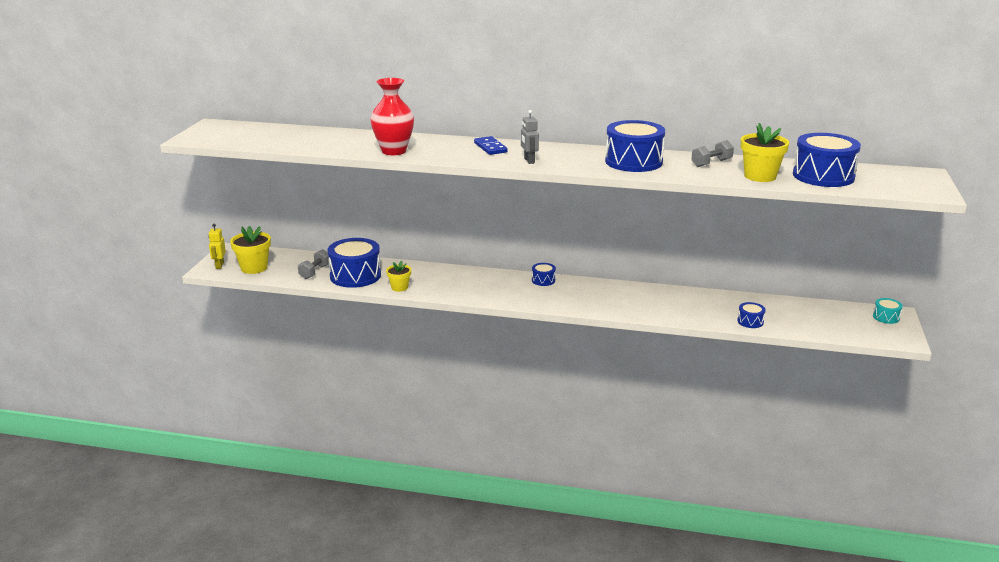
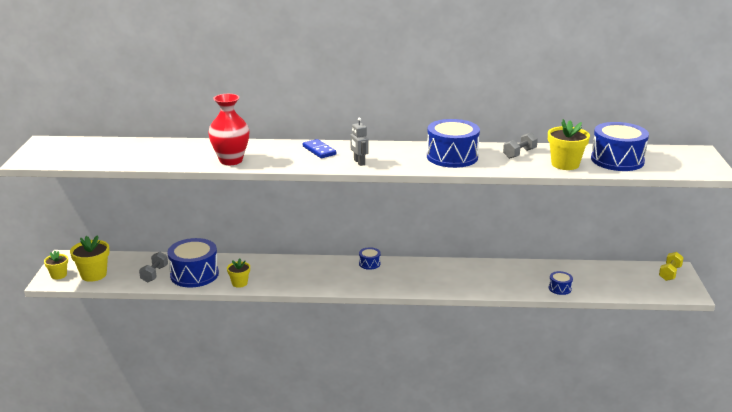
camera: 10 degrees left, 0 degrees up
(219, 265) = (58, 275): yellow robot -> yellow flower pot
(886, 317) = (670, 273): turquoise drum -> yellow dumbbell

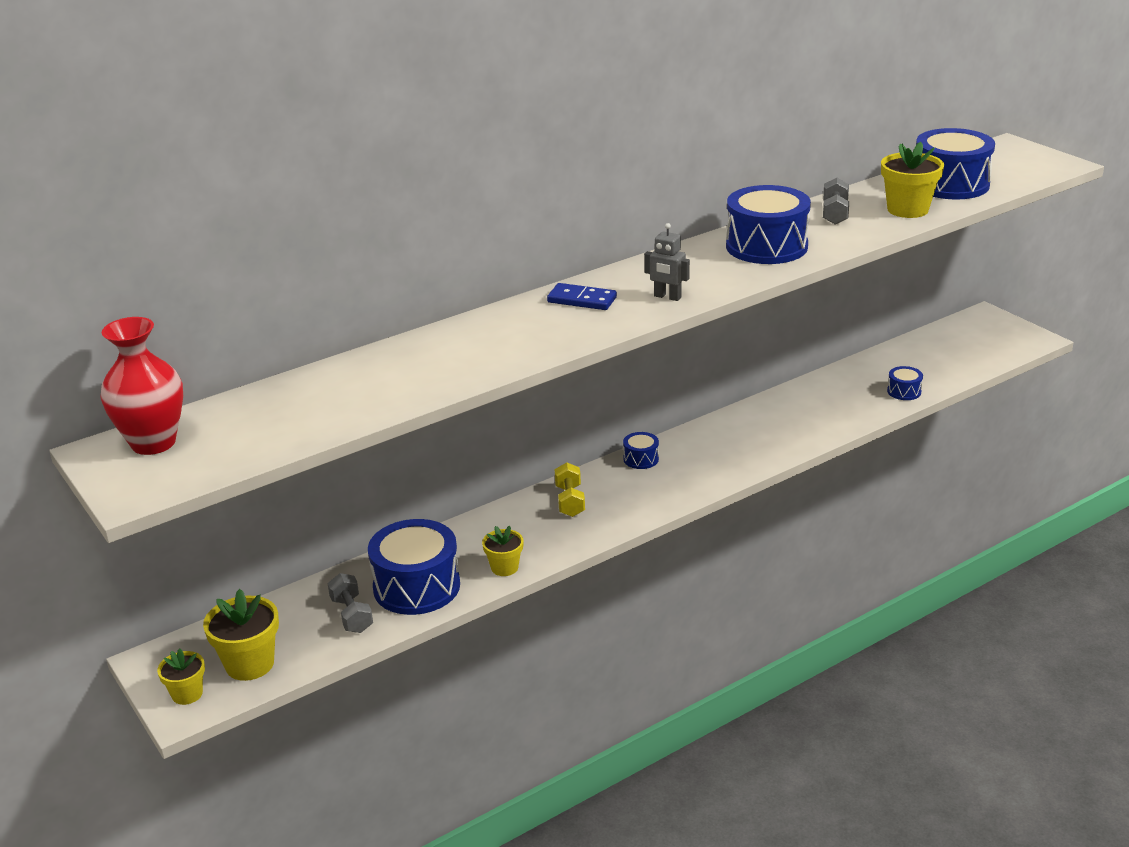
camera: 35 degrees left, 5 degrees up
(231, 160) = (484, 362): red vase -> red vase (153, 443)
(670, 273) = (985, 323): yellow dumbbell -> yellow dumbbell (570, 501)

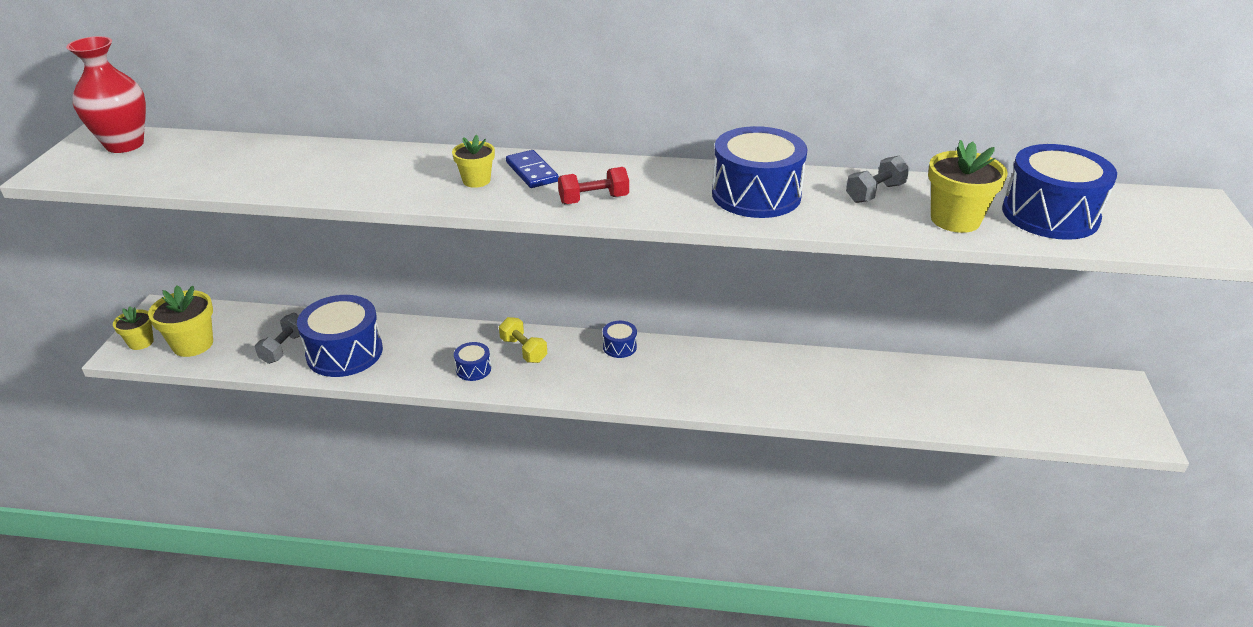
camera: 40 degrees right, 5 degrees up
(504, 567) = (410, 373): yellow flower pot -> yellow flower pot (476, 180)
(570, 501) = (523, 350): yellow dumbbell -> yellow dumbbell turned 75 degrees counterclockwise
(667, 297) = (593, 199): grey robot -> red dumbbell
(904, 391) = (923, 414): blue drum -> blue drum (473, 369)

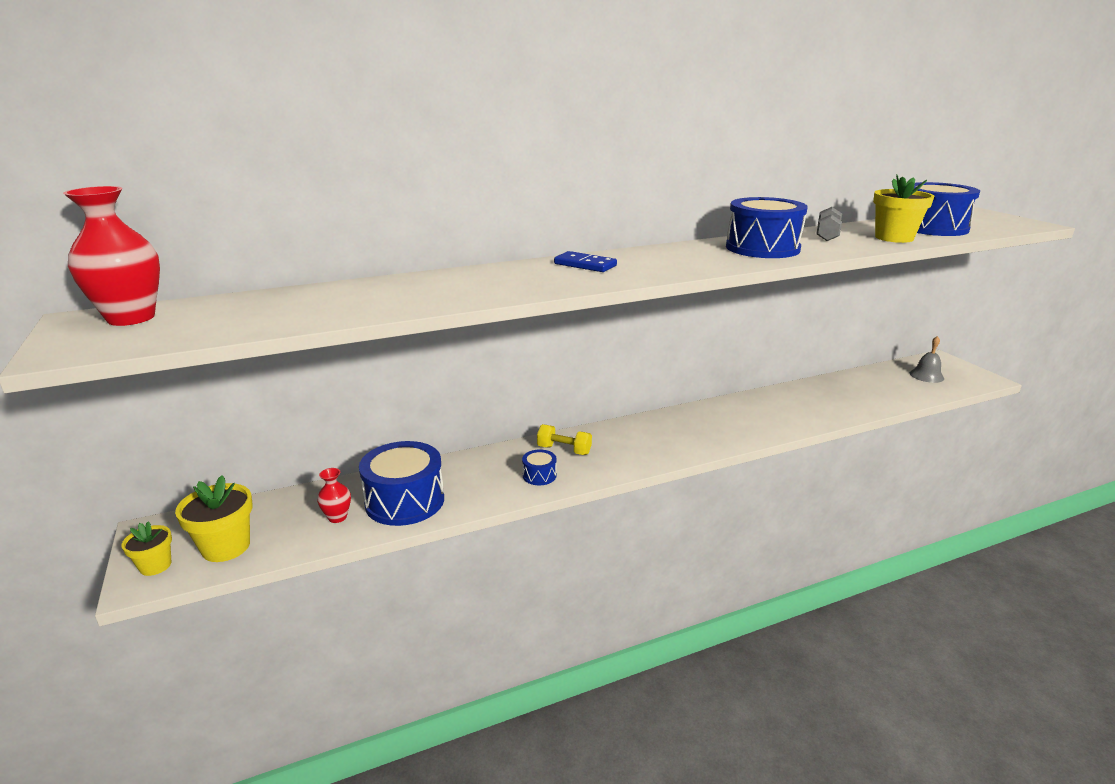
camera: 30 degrees left, 10 degrees down
(284, 348) = (337, 517): grey dumbbell -> red vase
(476, 180) = (550, 276): yellow flower pot -> none
(593, 199) = (662, 269): red dumbbell -> none
(619, 347) = (634, 426): blue drum -> none
(1061, 402) = (926, 375): none -> grey bell

